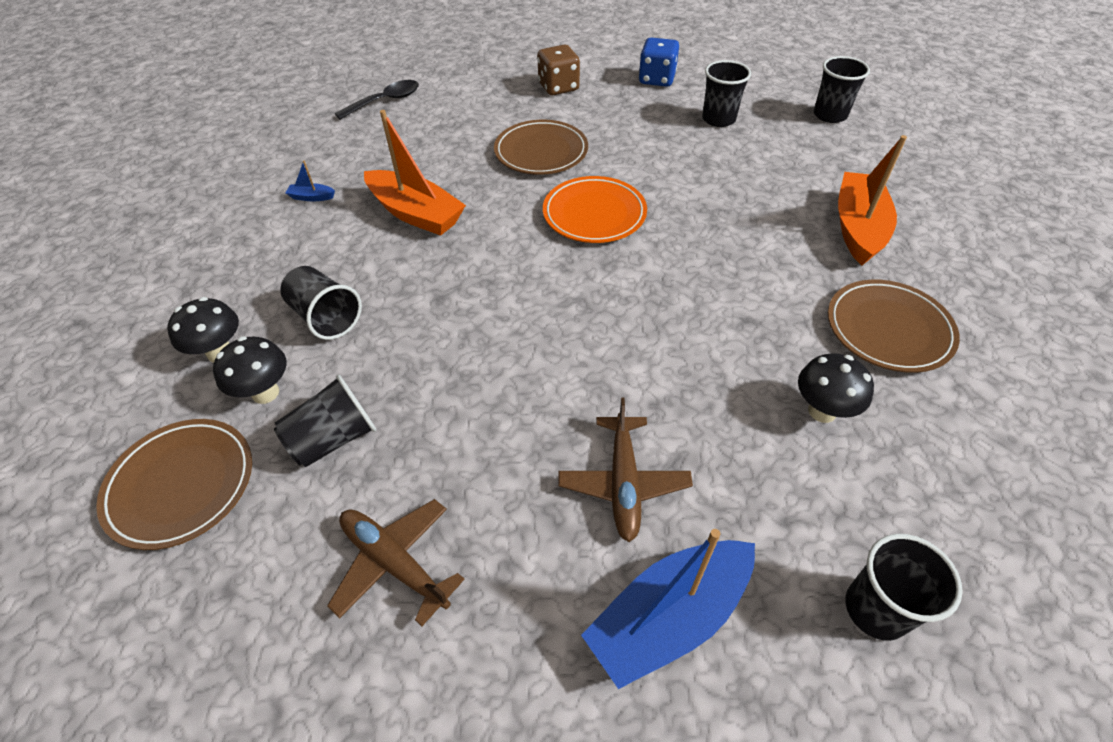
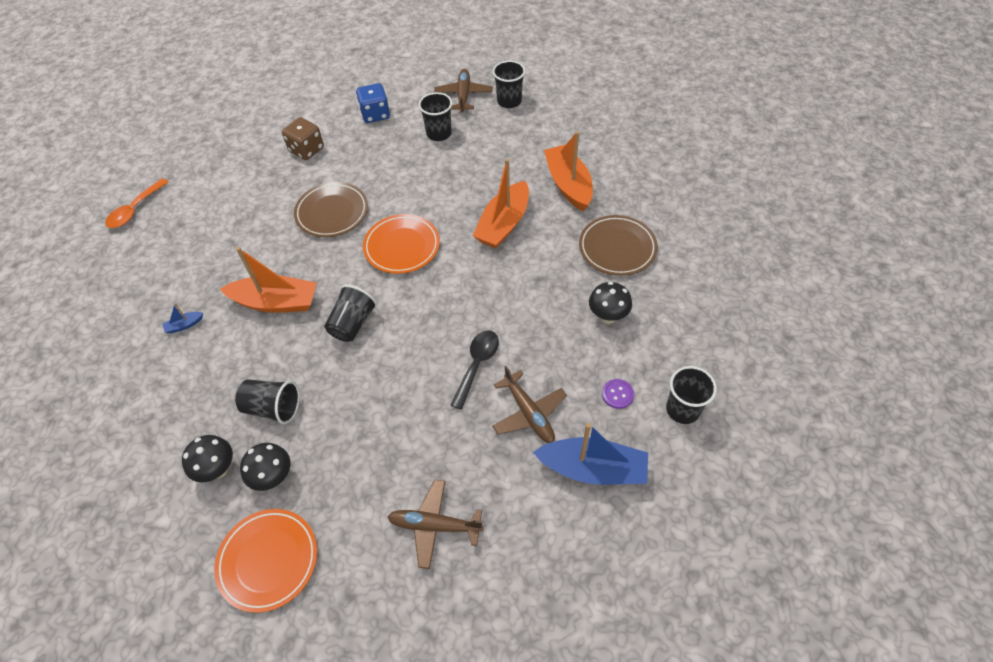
camera: 30 degrees left, 5 degrees up
(181, 485) = (268, 560): brown plate -> orange plate
(334, 439) = (343, 480): black cup -> black cup (353, 323)
(355, 82) = (135, 210): none -> orange spoon
(385, 101) = (176, 217): black spoon -> black spoon (477, 365)
(669, 617) = (592, 469): blue boat -> blue boat turned 105 degrees counterclockwise
(739, 239) = (503, 224): none -> orange boat
(774, 92) = (463, 95): none -> brown plane
(775, 527) = (617, 394): none -> purple button

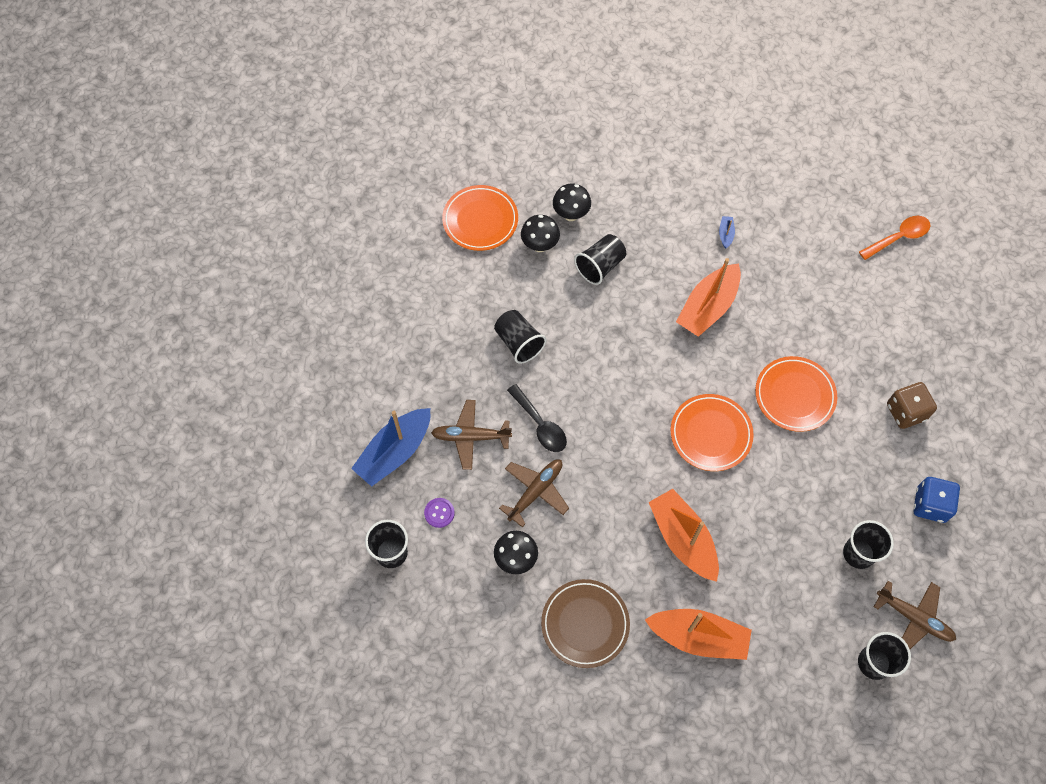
camera: 120 degrees right, 10 degrees up
(135, 210) = (898, 237): orange spoon -> orange spoon turned 90 degrees clockwise
(332, 212) = (794, 395): brown plate -> orange plate
(353, 323) = (645, 354): black cup -> black cup (518, 343)
(434, 525) = (431, 326): brown plane -> brown plane (535, 491)

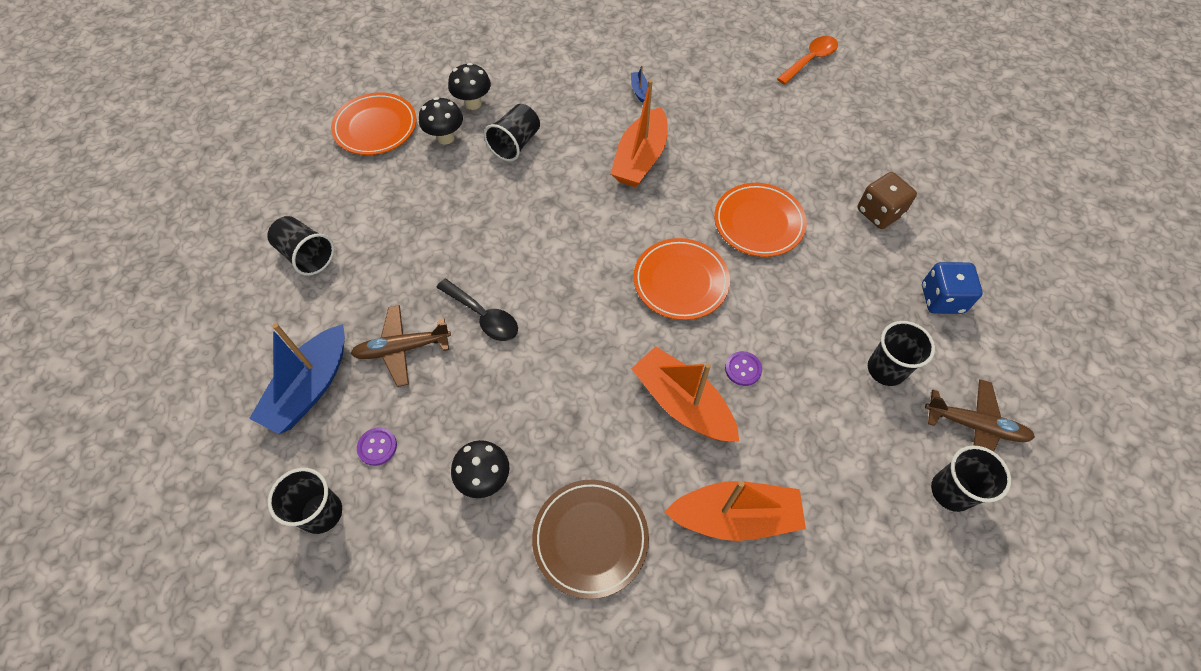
camera: 15 degrees left, 5 degrees down
(518, 343) = (441, 236): black cup -> black cup (306, 255)
(535, 491) = (493, 392): brown plane -> none
(740, 523) = (743, 369): none -> purple button

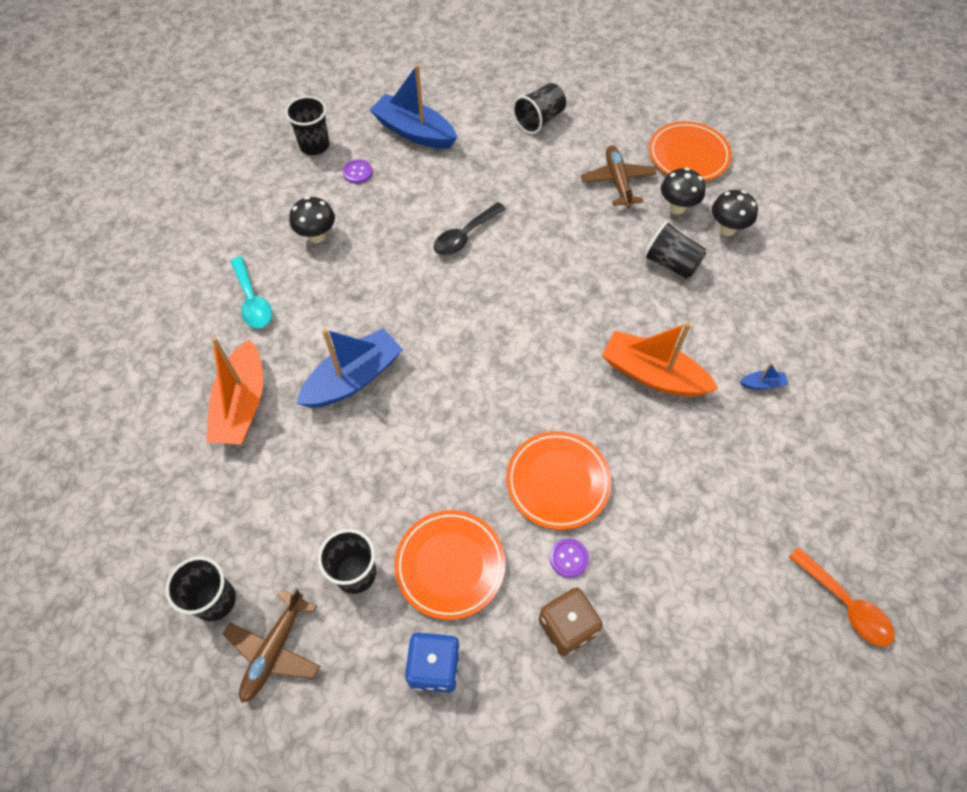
camera: 95 degrees right, 0 degrees up
(402, 348) = (440, 183): brown plane -> brown plane (617, 181)
(590, 538) = (252, 301): brown plate -> turquoise spoon
(680, 281) = (486, 393): orange plate -> orange plate (450, 565)
(682, 403) = (353, 378): orange boat -> blue boat
(743, 369) = (379, 434): purple button -> purple button (568, 558)

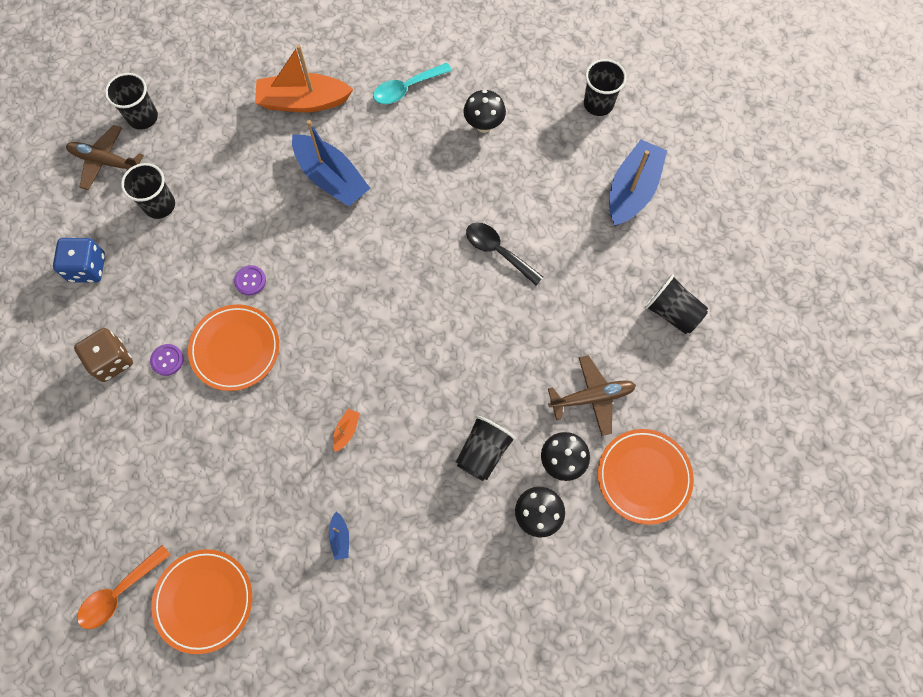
camera: 85 degrees right, 10 degrees up
(357, 172) = (568, 147): purple button -> purple button (250, 281)
(450, 565) = (164, 271): orange plate -> orange plate (204, 601)
(652, 374) = (346, 431): orange boat -> orange boat, size x0.41

